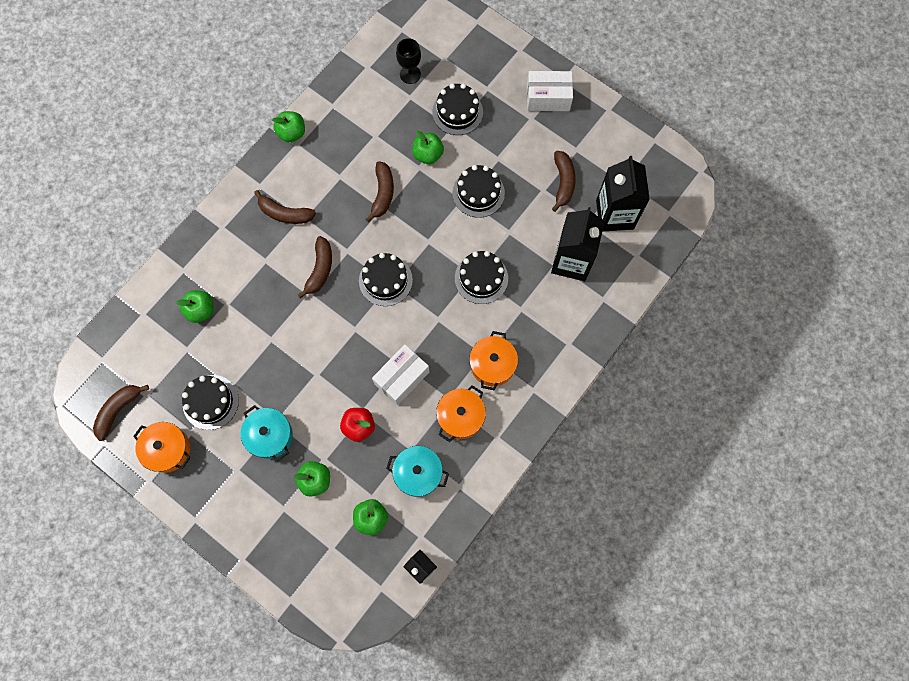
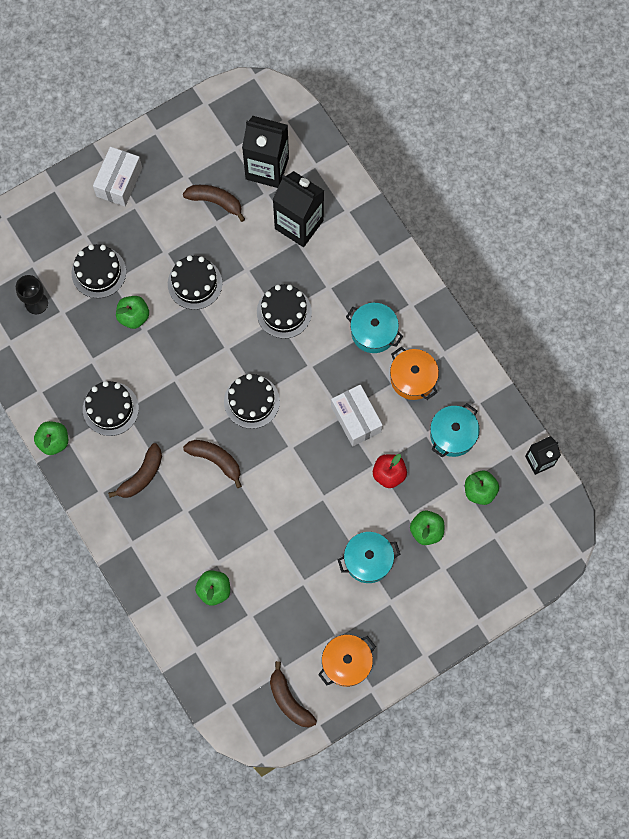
camera: 70 degrees left, 0 degrees up
(210, 402) = (313, 607): black cake -> black cake (110, 408)
(383, 194) = (159, 374): brown banana -> none
(492, 364) = (373, 332): orange pot -> turquoise pot

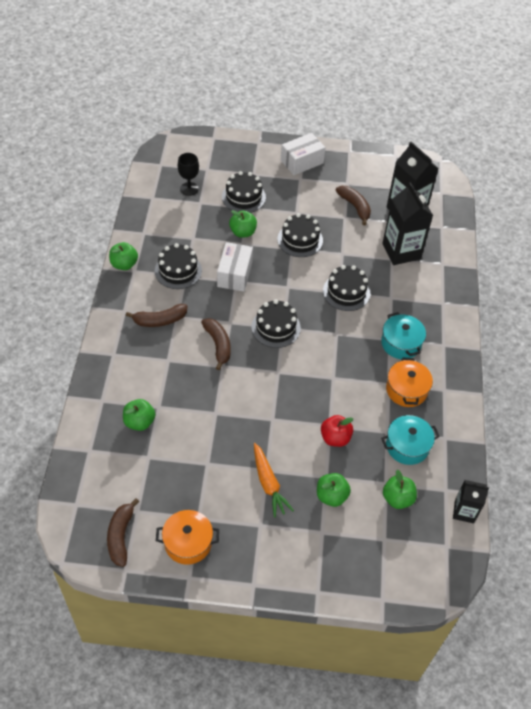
camera: 35 degrees right, 20 degrees down
(356, 419) = (341, 387): white box -> white box (234, 274)
(368, 560) = (268, 484): turquoise pot -> orange carrot

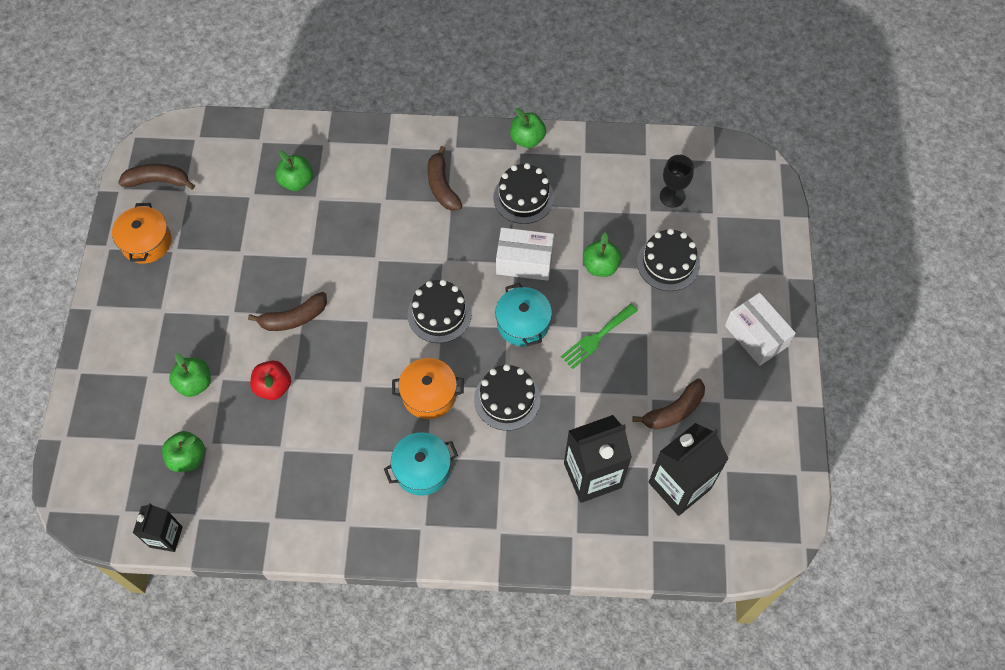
camera: 90 degrees right, 10 degrees up
(218, 345) = (408, 251): brown banana -> brown banana (294, 318)
(268, 484) = (213, 316): orange carrot -> none
(300, 240) = (596, 338): black cake -> green fork
(406, 390) = (346, 474): orange pot -> orange pot (429, 394)
(407, 446) = (260, 472): turquoise pot -> turquoise pot (523, 323)

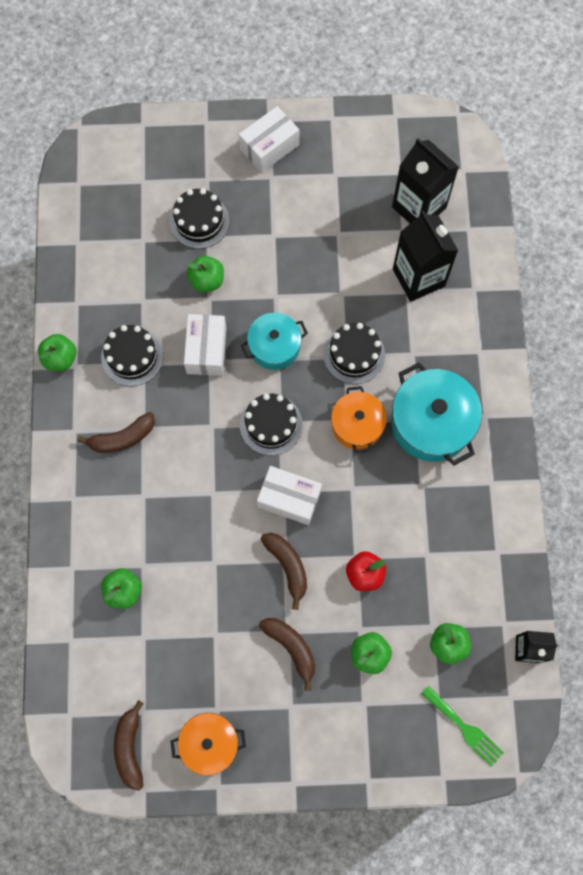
camera: 95 degrees left, 10 degrees up
(361, 324) = (289, 498): none -> white box
(422, 469) = (431, 422): turquoise pot -> turquoise pot, size x1.59
(596, 338) = (284, 280): green fork -> green fork (464, 728)
(672, 196) = (124, 219): black goblet -> none
(673, 411) = (350, 213): brown banana -> brown banana (291, 648)

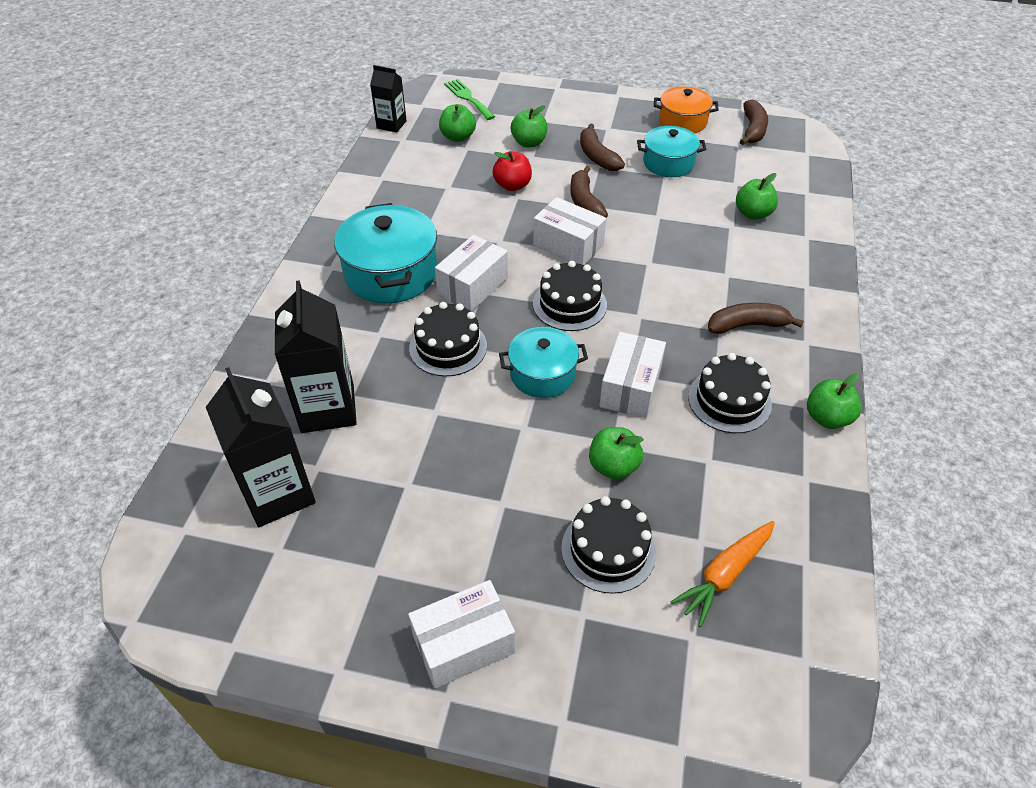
camera: 165 degrees left, 25 degrees down
(127, 222) = (724, 575): none -> orange carrot
(215, 656) = (668, 163): none -> turquoise pot
(357, 425) = (472, 286): orange pot -> white box

